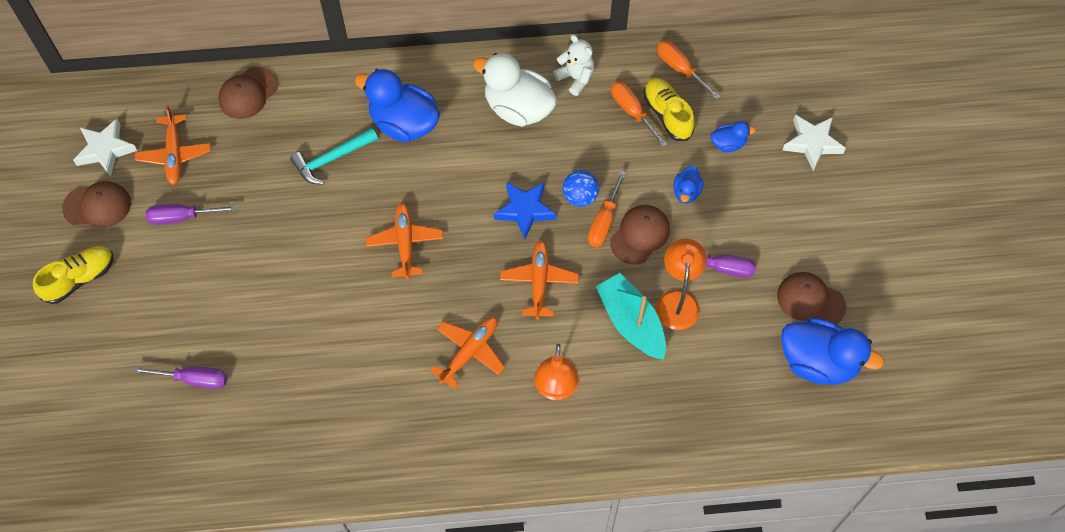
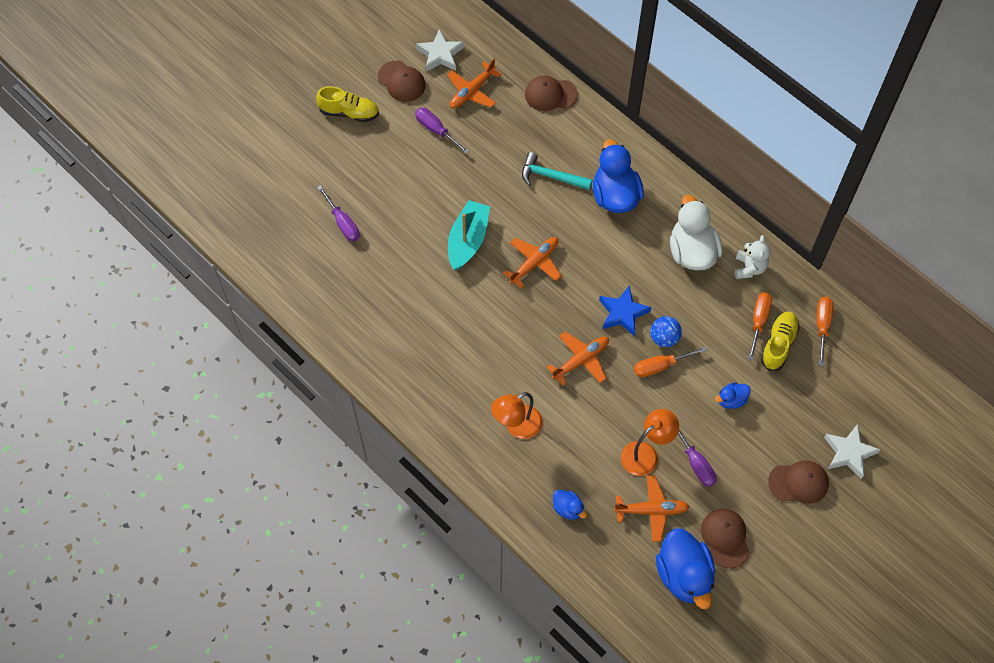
camera: 50 degrees right, 0 degrees up
(469, 352) = (496, 358): orange plane -> orange plane (651, 510)
(631, 322) = (604, 437): turquoise boat -> turquoise boat (468, 240)
(640, 235) = (671, 395): brown cap -> brown cap (798, 482)
(728, 144) = (794, 399): blue duck -> blue duck (568, 508)

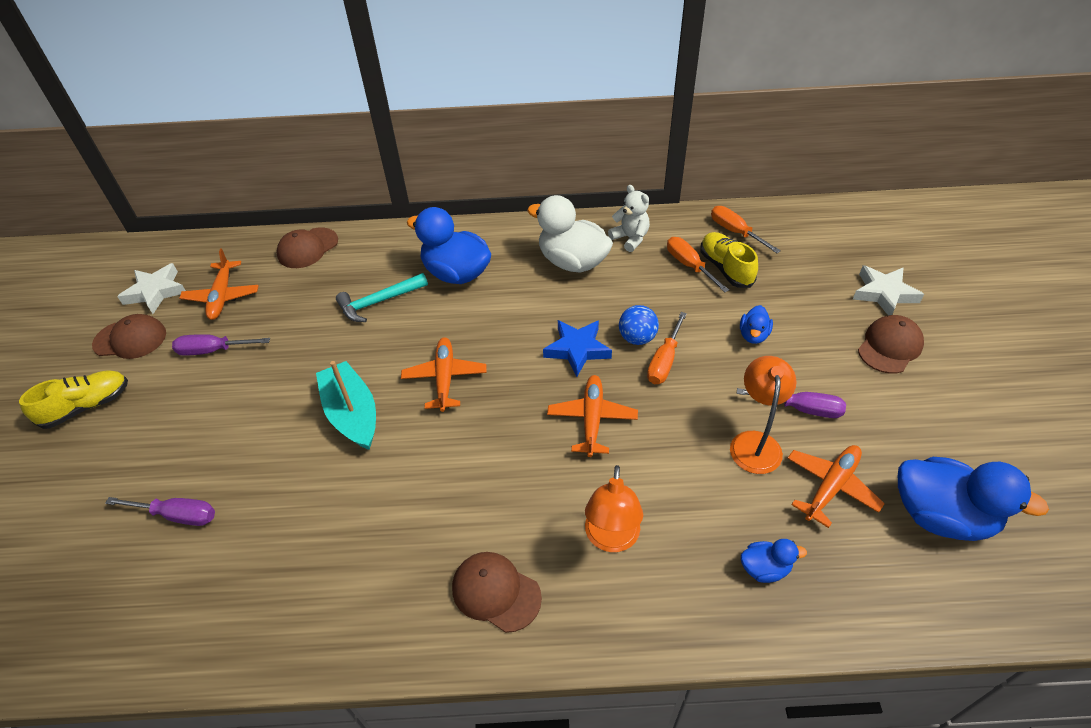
camera: 45 degrees left, 15 degrees down
(725, 538) = (915, 445): brown cap -> brown cap (496, 592)

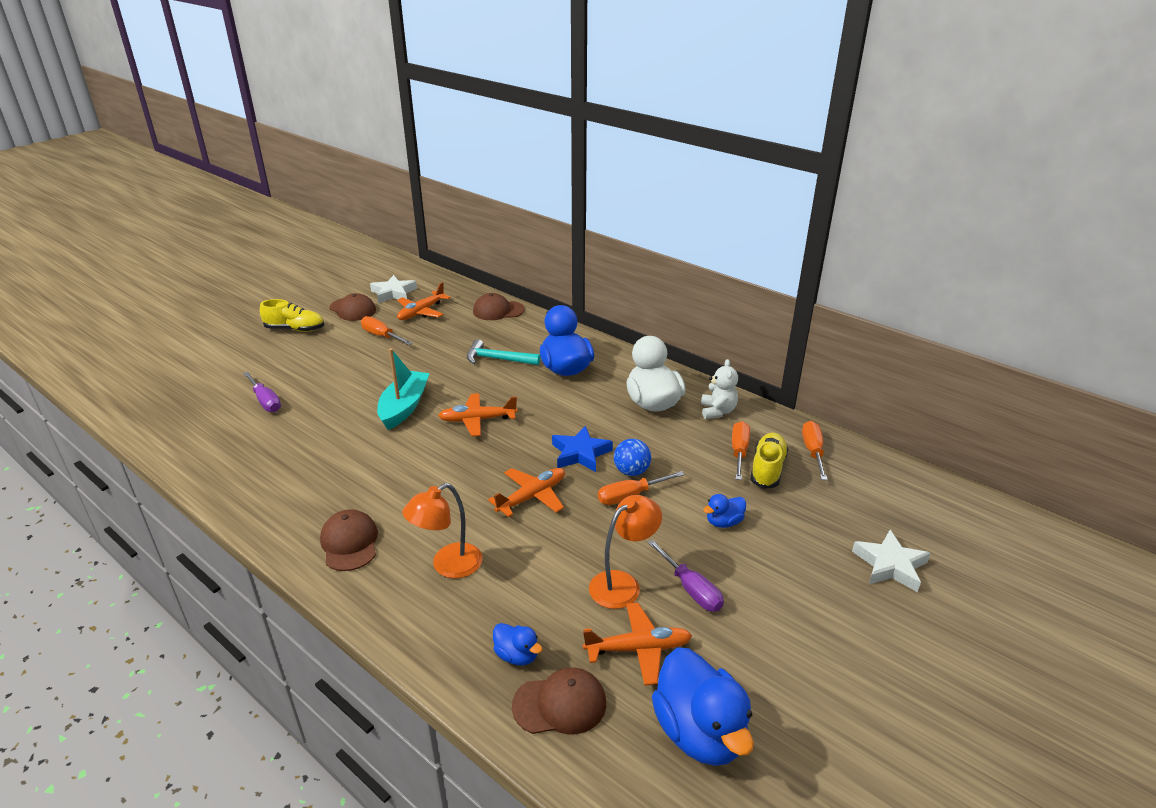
camera: 40 degrees right, 15 degrees down
(214, 350) = (382, 336): purple screwdriver -> orange screwdriver
(445, 378) = (477, 420): orange plane -> orange plane turned 135 degrees counterclockwise
(889, 346) = (835, 602): brown cap -> brown cap (560, 704)

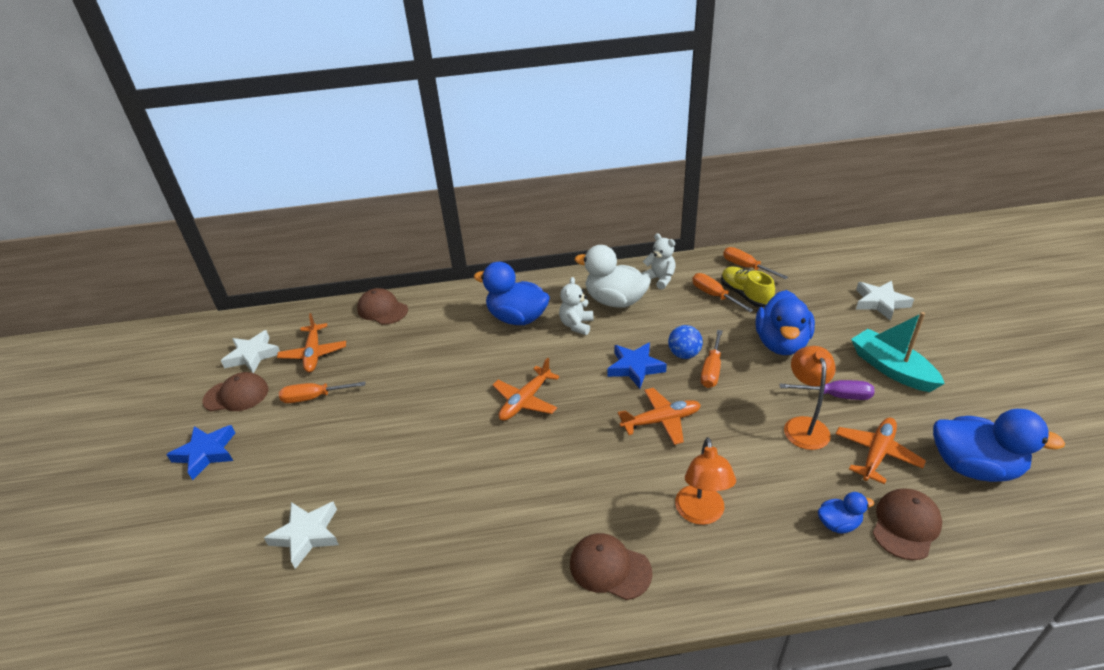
camera: 45 degrees left, 5 degrees up
(265, 401) = (307, 535): purple screwdriver -> white star
(295, 329) = (206, 453): yellow shoe -> blue star
(404, 407) = (449, 436): turquoise boat -> turquoise boat (891, 368)
(498, 310) = (382, 309): brown cap -> brown cap turned 90 degrees clockwise
(498, 359) = (454, 346): turquoise hammer -> none
(532, 497) = (661, 421): orange plane -> orange plane turned 75 degrees clockwise
(595, 399) = (576, 325): none -> white teddy bear
(724, 522) = (781, 343): blue duck -> blue duck, size x2.06

